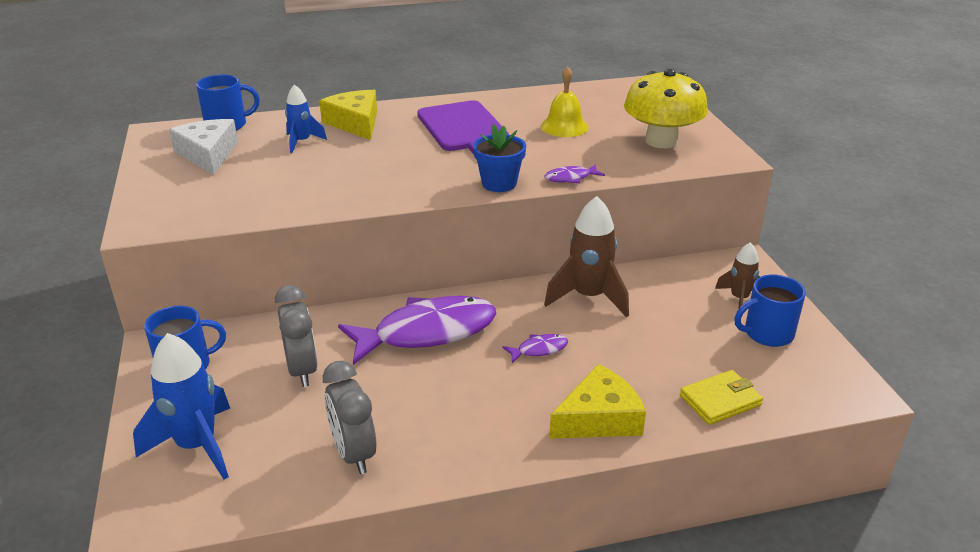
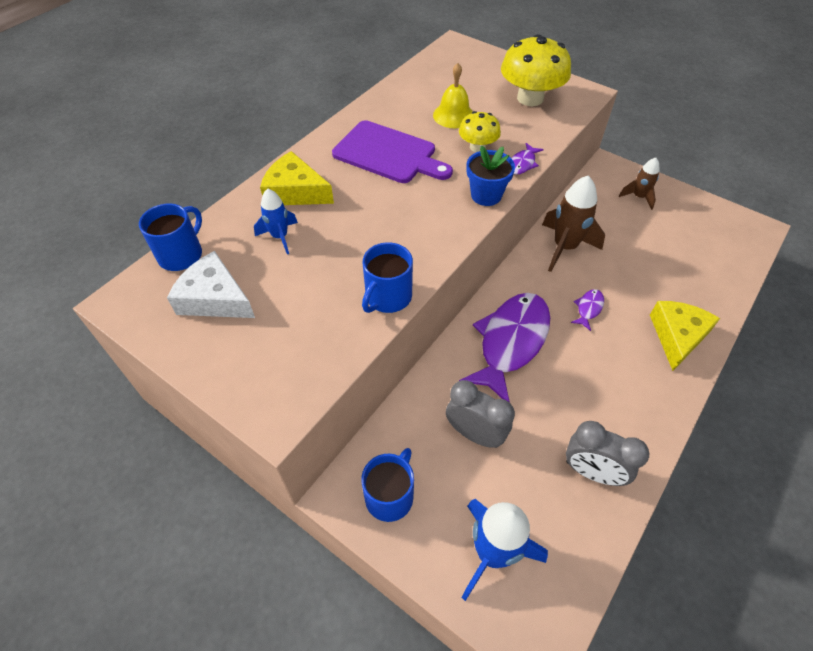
camera: 40 degrees left, 20 degrees up
(548, 153) = (477, 147): none -> yellow mushroom
(720, 400) = (713, 279): yellow wallet -> none
(767, 333) = (679, 214): blue mug -> blue mug (387, 297)

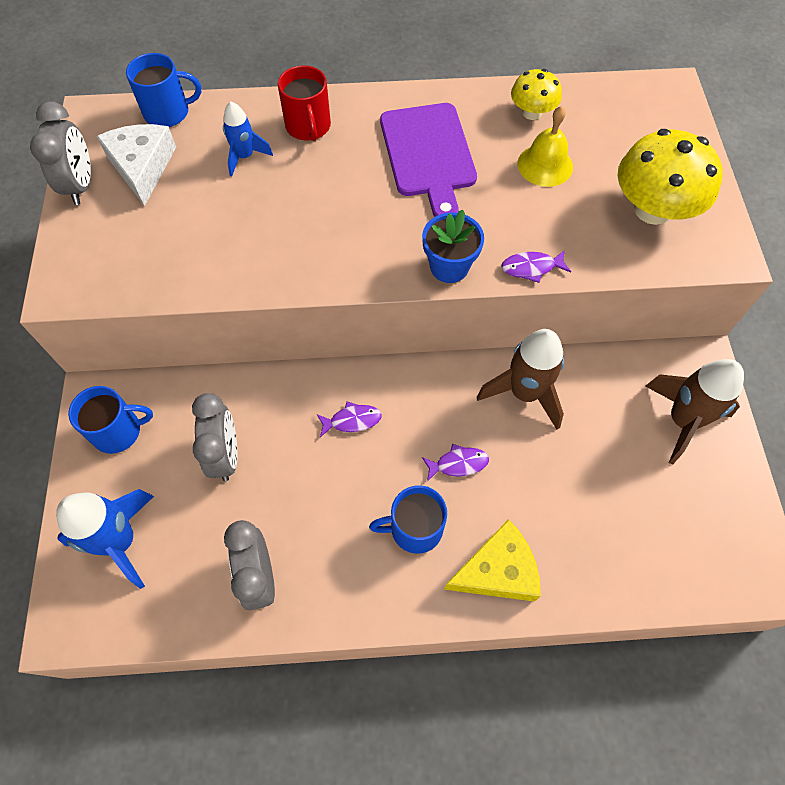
camera: 50 degrees right, 10 degrees up
(184, 347) = (81, 185): none -> grey clock
(295, 191) = (308, 127): yellow cheese -> red mug
(387, 297) = (243, 277): blue mug -> blue mug (414, 528)
(477, 147) = (516, 215): yellow mushroom -> yellow mushroom (532, 112)
(510, 342) = (352, 420): purple fish -> purple fish, size x0.41
(638, 197) = (682, 420): brown rocket -> brown rocket, size x1.73

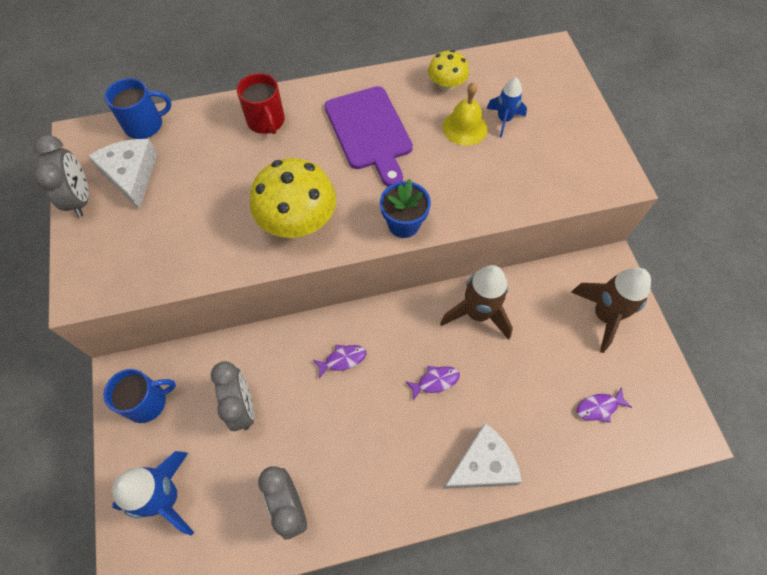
camera: 10 degrees left, 0 degrees up
(245, 157) = (217, 154): blue rocket -> blue rocket (504, 120)
(414, 528) = (410, 442): blue mug -> none
(497, 570) = (482, 464): yellow cheese -> white cheese
(531, 268) = (469, 215): purple fish -> purple fish (599, 407)
(652, 209) = (556, 152): yellow mushroom -> yellow mushroom (298, 221)

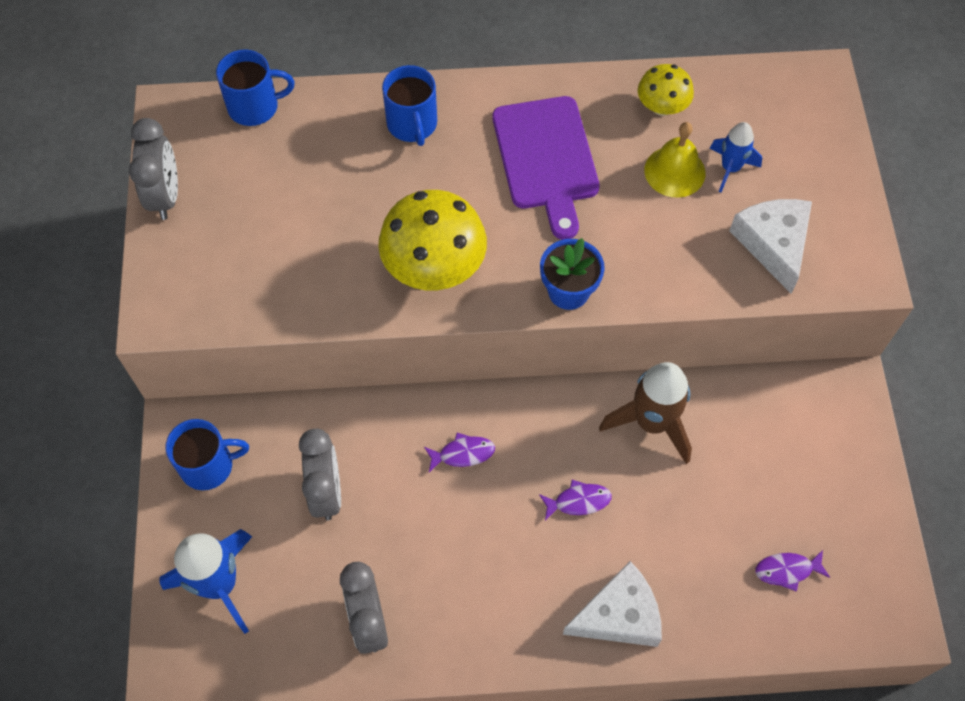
camera: 10 degrees right, 0 degrees up
(131, 175) = (231, 173): white cheese -> white cheese (773, 244)
(266, 121) = (412, 124): red mug -> blue mug
(604, 315) = (823, 453): brown rocket -> none

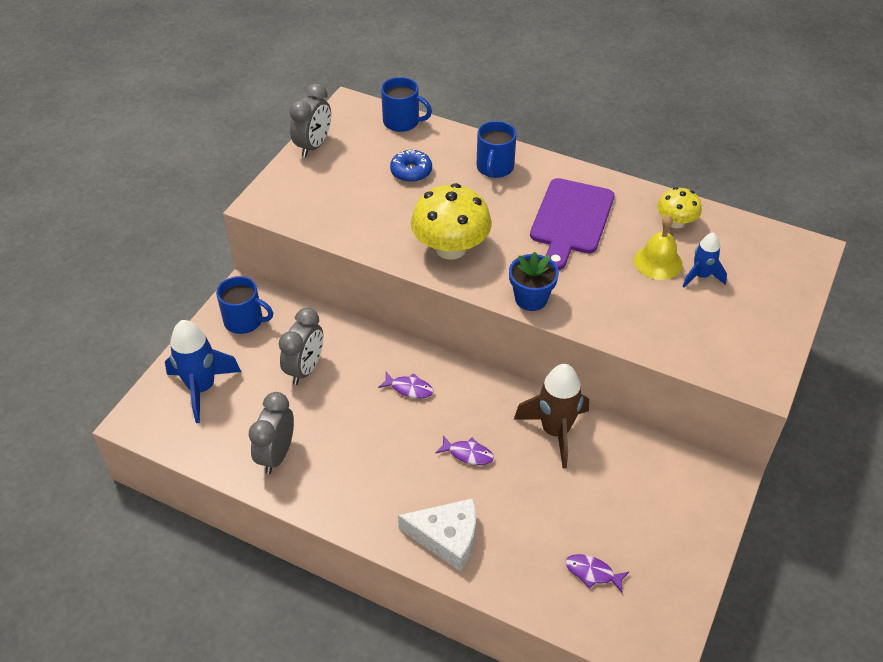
camera: 30 degrees right, 15 degrees down
(315, 177) = (411, 171): none -> blue donut
(773, 244) = (702, 333): white cheese -> none

